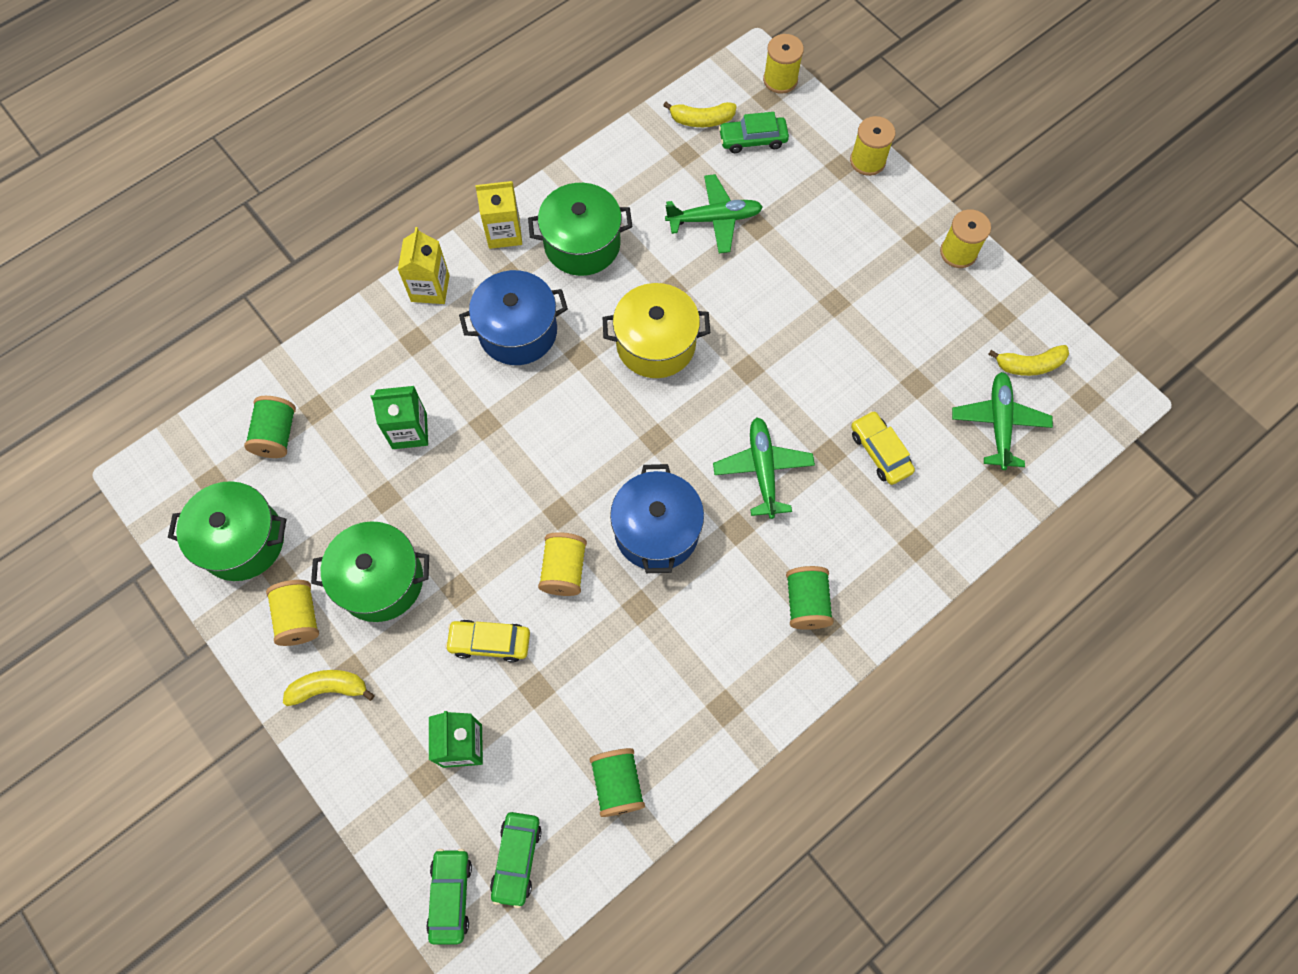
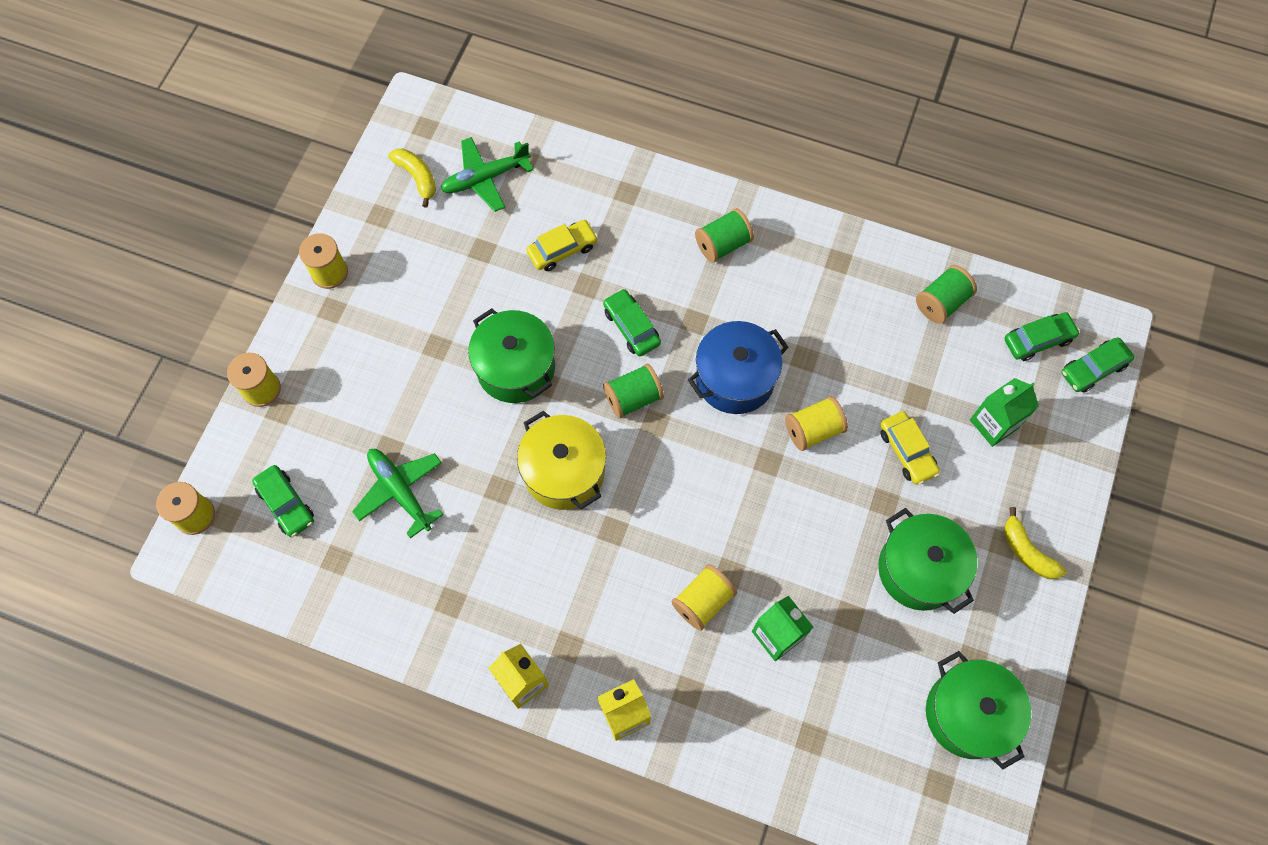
camera: 120 degrees left, 0 degrees up
(277, 435) = (858, 757): green spool -> green spool (633, 398)
(299, 617) = (993, 616): yellow spool -> yellow spool (703, 601)
(518, 331) = (622, 600): blue pot -> none
(582, 244) = (494, 597): green pot -> green pot (515, 368)
(701, 120) = (285, 565): yellow banana -> none
(763, 469) = (631, 327): green plane -> green car
(880, 452) = (562, 250): yellow car -> yellow car turned 150 degrees counterclockwise

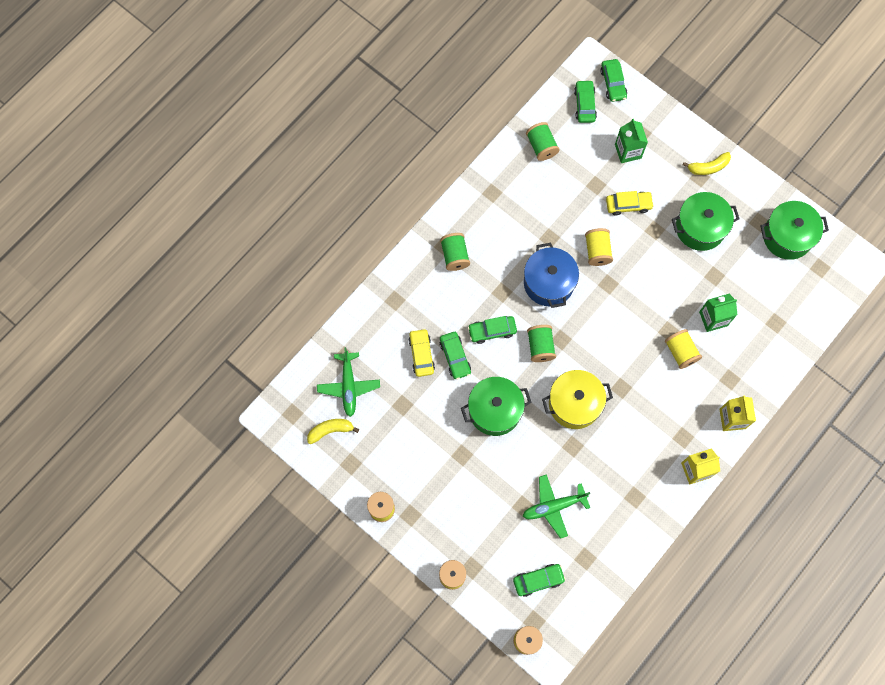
camera: 70 degrees left, 5 degrees up
(574, 292) = (455, 357): none -> green car

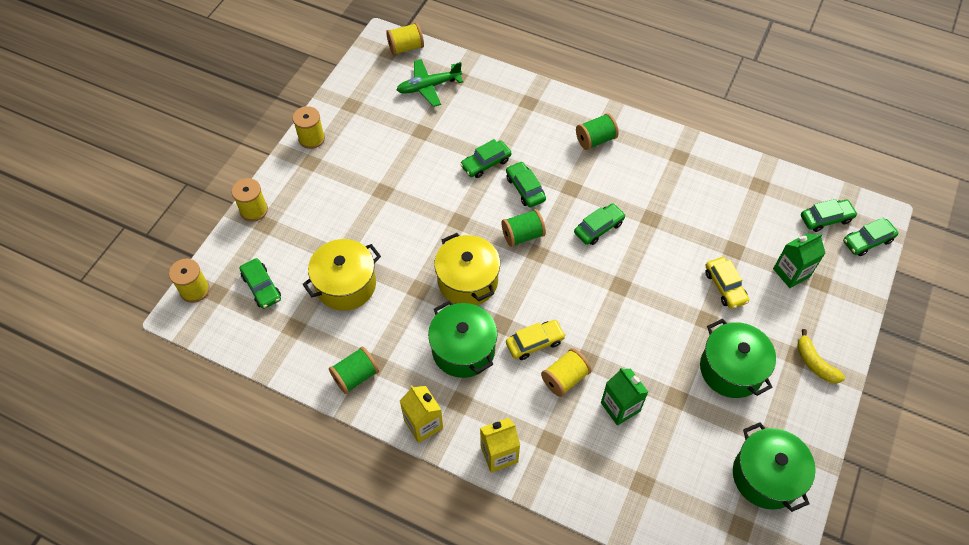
camera: 75 degrees right, 15 degrees down
(330, 430) = (380, 83): yellow banana -> none
(421, 354) = (479, 135): yellow car -> yellow car (534, 343)
(494, 410) = (438, 209): green pot -> green pot (463, 350)
(541, 146) = (754, 189): green spool -> green spool (356, 376)
(548, 282) = (599, 228): blue pot -> green car
(553, 506) = (346, 285): green plane -> yellow pot
(597, 251) = (655, 267): yellow spool -> yellow spool (406, 47)

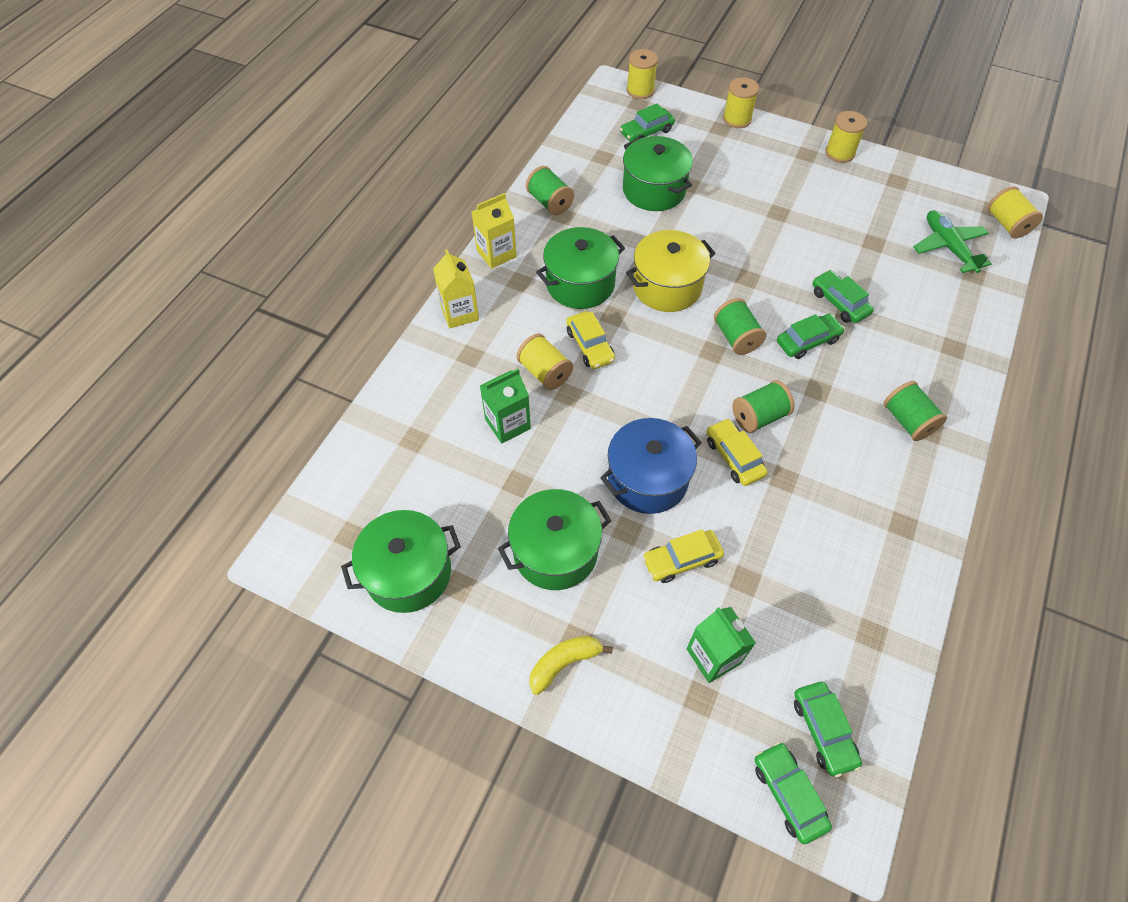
camera: 90 degrees right, 0 degrees up
(346, 285) = (654, 190): yellow pot -> green pot
(599, 228) = (759, 416): green car -> green spool
(636, 247) = (734, 457): none -> yellow car
(661, 305) = (647, 479): none -> blue pot

